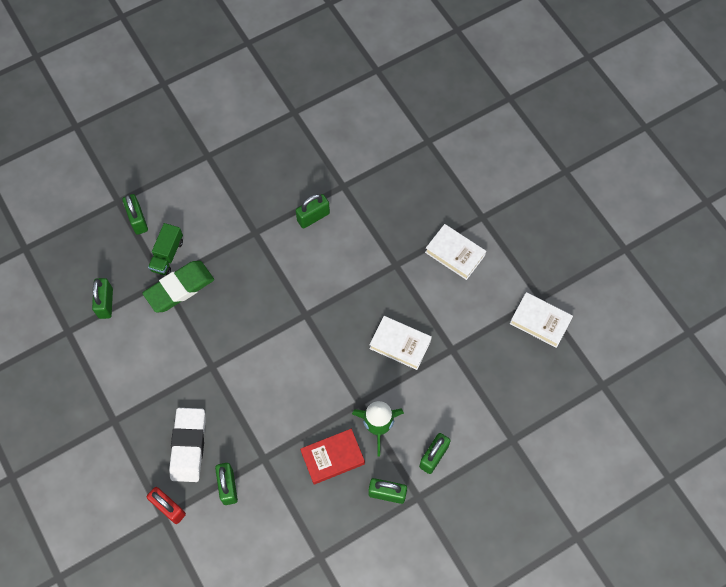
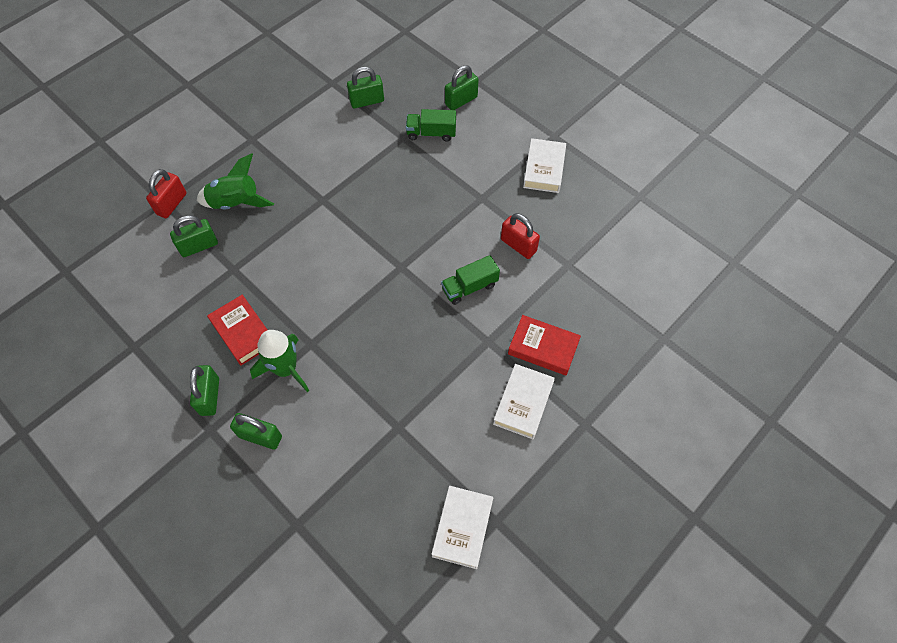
camera: 75 degrees right, 5 degrees down
(179, 288) = (398, 152): green eraser -> none
(188, 446) = (236, 203): white eraser -> green rocket
(313, 217) = (518, 245): green padlock -> red padlock
(342, 265) = (469, 287): none -> green truck
(400, 344) = (389, 369): white book -> white book (544, 169)
(412, 226) = (543, 348): none -> red book

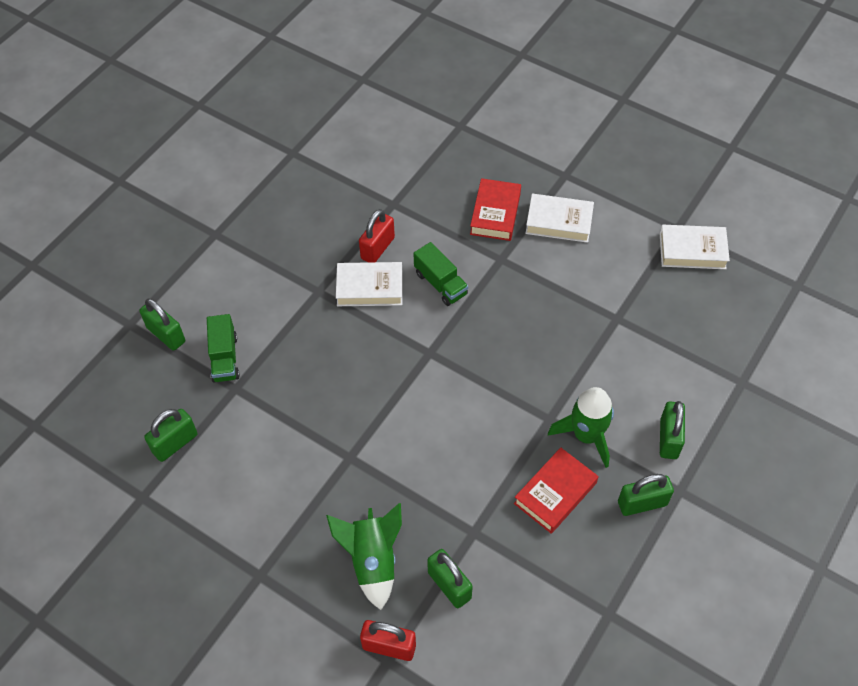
camera: 100 degrees left, 5 degrees down
(367, 101) = (175, 443): green padlock -> green padlock turned 75 degrees clockwise
(544, 169) = (267, 237): white book -> white book (369, 288)

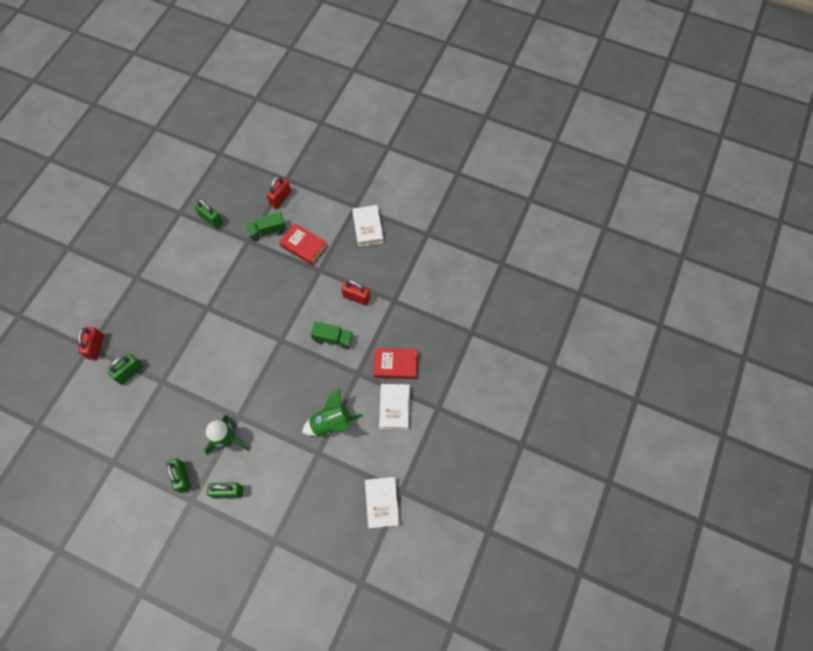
camera: 80 degrees right, 10 degrees up
(166, 335) = (280, 198): green padlock -> red padlock
(369, 288) = (325, 298): white book -> white book (368, 227)
(372, 561) = (144, 330): green rocket -> green rocket (331, 423)
(440, 284) = (333, 339): green truck -> green truck turned 120 degrees counterclockwise
(555, 493) = (188, 424): red book -> red book (304, 246)

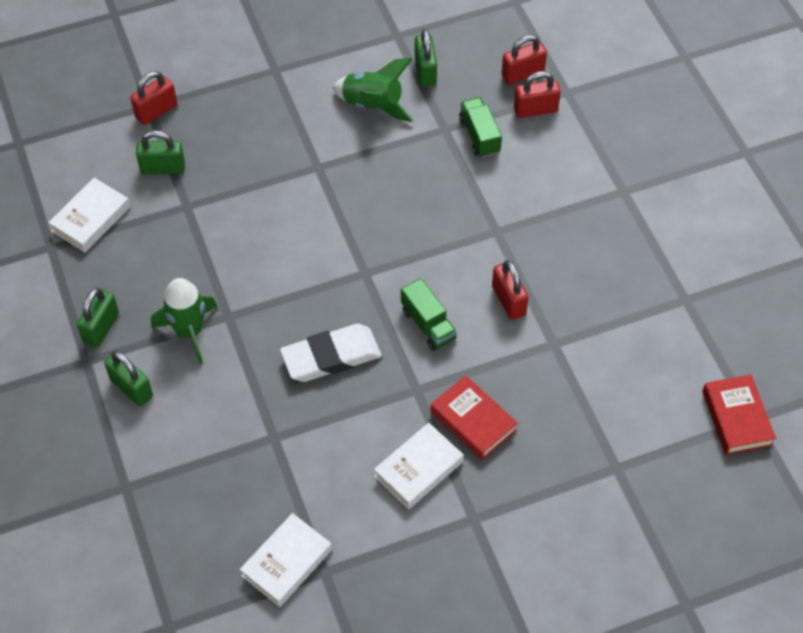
camera: 45 degrees right, 10 degrees down
(258, 186) = (522, 74): none -> red padlock
(267, 231) = (479, 135): green truck -> green truck turned 45 degrees clockwise
(304, 246) = (505, 188): red book -> red book (736, 418)
(306, 392) = (331, 357): none -> white eraser
(331, 423) = (324, 418): green rocket -> green rocket (373, 105)
(368, 227) = (612, 229): white book -> white book (91, 219)

